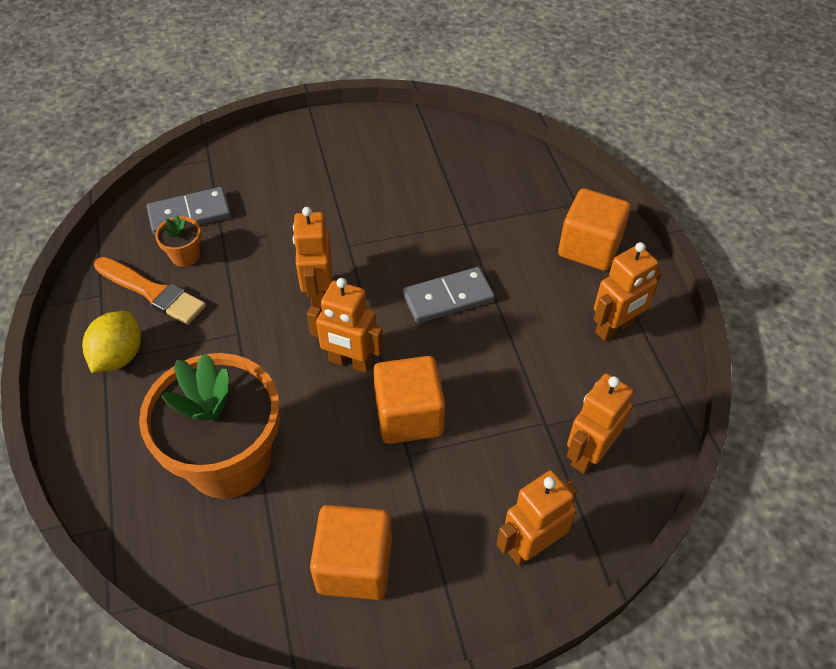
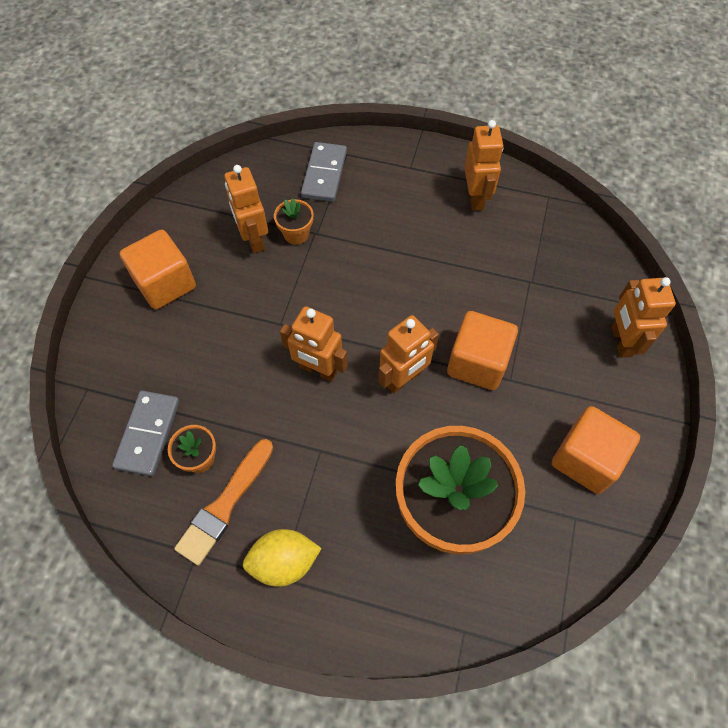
camera: 60 degrees left, 10 degrees up
(119, 356) = (284, 562): yellow lemon -> yellow lemon turned 60 degrees counterclockwise
(152, 292) = (225, 504): orange brush -> orange brush turned 150 degrees clockwise
(448, 297) = (382, 282): grey domino -> grey domino (324, 174)
(452, 211) = (296, 234): none -> orange flower pot
(588, 454) = (568, 270): orange robot -> orange robot (253, 239)
(589, 247) = (394, 171): orange cube -> orange cube (165, 283)

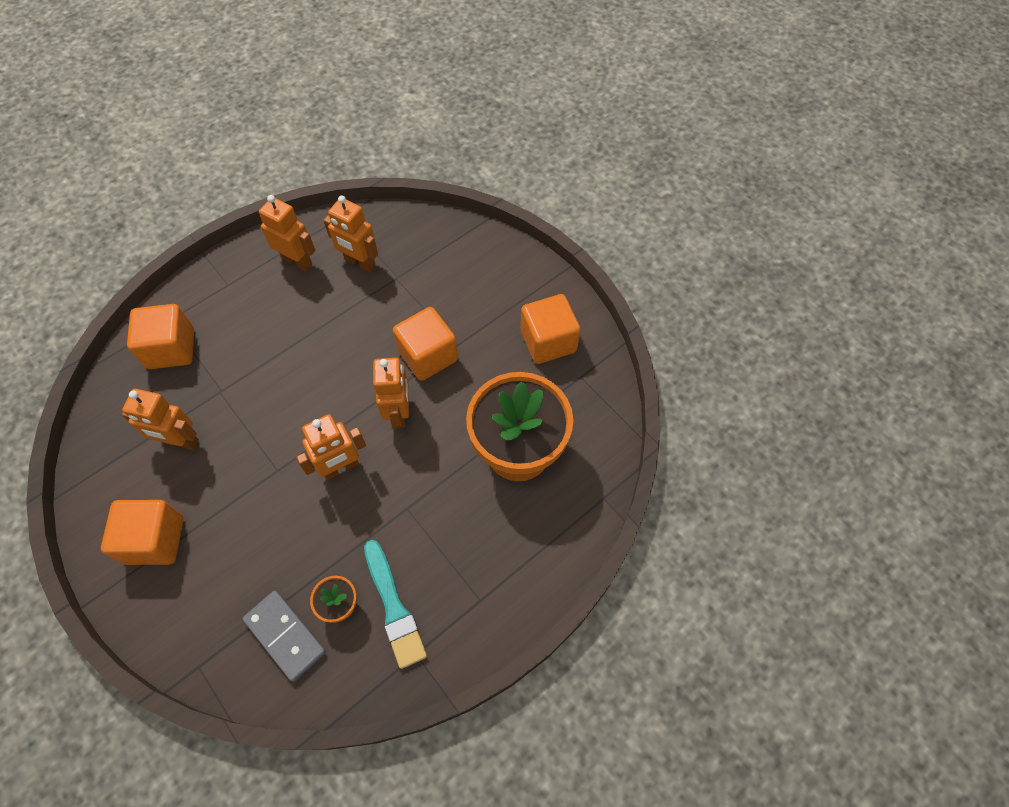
camera: 55 degrees left, 0 degrees up
(225, 504) = (394, 607): orange brush -> turquoise brush
(284, 562) = (471, 590): yellow lemon -> none
(296, 234) = (207, 406): orange flower pot -> none
(324, 174) = (171, 349): grey domino -> orange cube
(621, 341) = (487, 259): orange robot -> orange robot (359, 262)

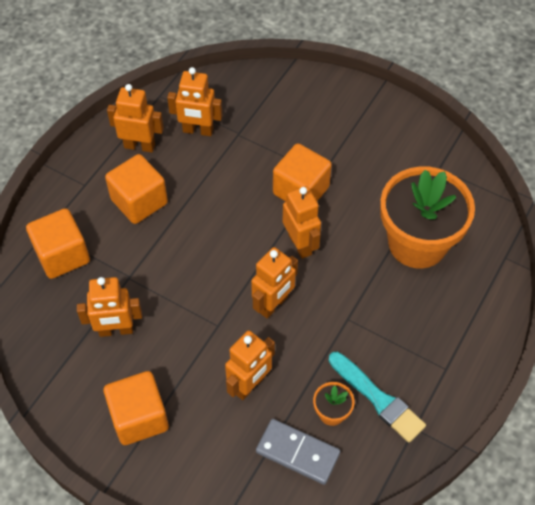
camera: 20 degrees left, 5 degrees down
(275, 545) = (250, 385): none -> orange robot
(548, 341) = (398, 148): orange cube -> orange cube (139, 201)

